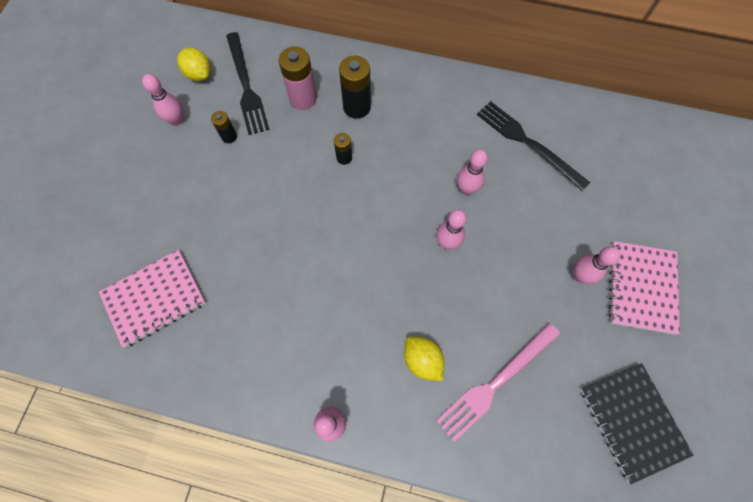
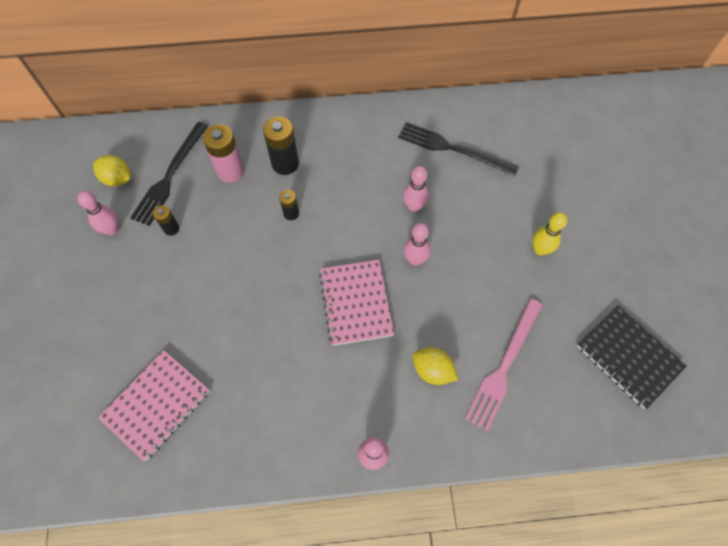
camera: 20 degrees left, 5 degrees down
(246, 86) = (170, 176): black fork -> black fork turned 60 degrees clockwise
(580, 276) = (540, 249): pink bowling pin -> yellow bowling pin
(641, 287) = (594, 242): pink notebook -> pink notebook (356, 303)

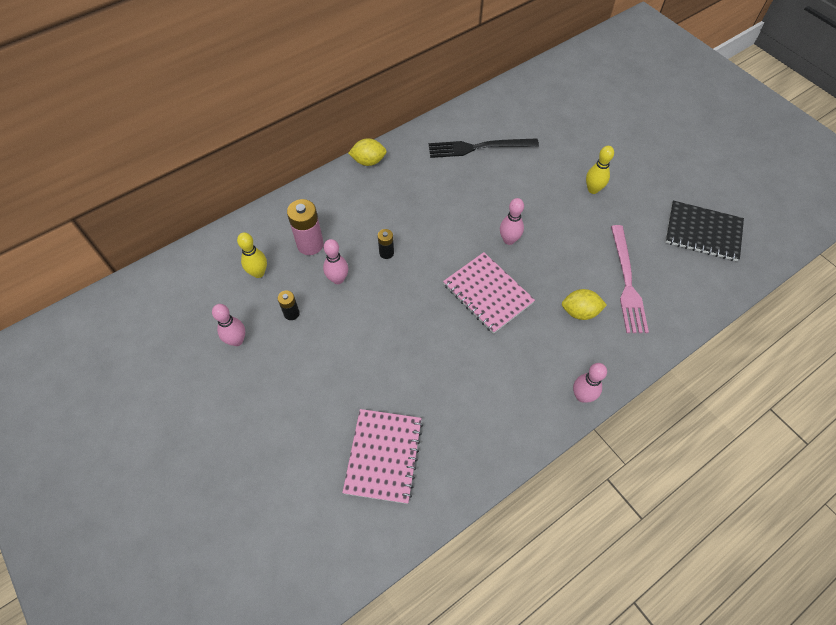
camera: 30 degrees left, 5 degrees down
(117, 179) = (211, 297): yellow lemon -> yellow lemon (368, 161)
(170, 176) = (258, 273): black fork -> yellow bowling pin
(285, 164) = (353, 217): black battery -> none
(414, 206) = (480, 202): pink bowling pin -> pink bowling pin (338, 279)

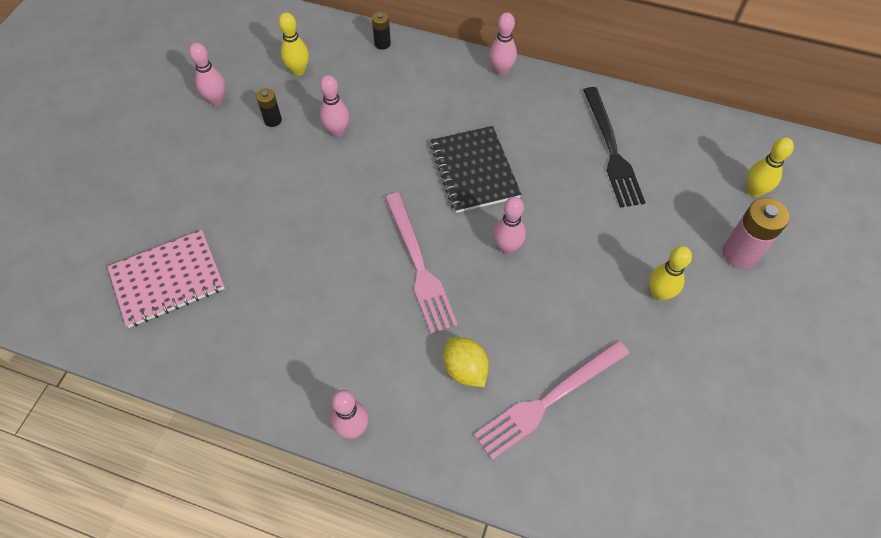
camera: 55 degrees right, 0 degrees up
(310, 244) = (360, 87): pink battery -> pink battery (740, 254)
(368, 161) = (501, 70): yellow lemon -> pink bowling pin
(386, 253) = (399, 150): black battery -> black battery (382, 44)
(478, 147) = (611, 150): black fork -> black fork turned 150 degrees counterclockwise
(488, 293) = (419, 265): pink notebook -> pink fork
(557, 106) = (754, 191): none -> yellow bowling pin
(703, 232) = (707, 456): black notebook -> black notebook (474, 171)

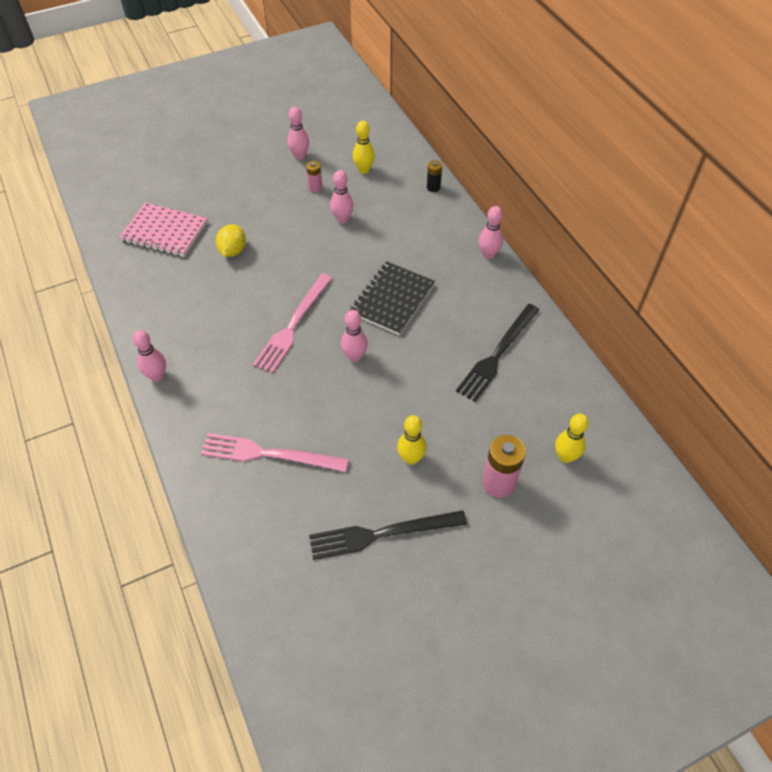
camera: 45 degrees right, 5 degrees down
(273, 120) = (315, 188): black battery -> pink battery
(465, 369) = (246, 398): yellow lemon -> yellow lemon (233, 251)
(717, 377) = (382, 534): none -> black fork

